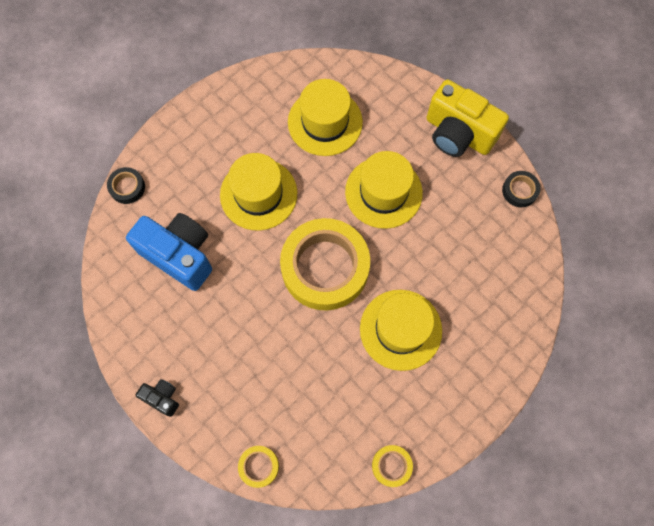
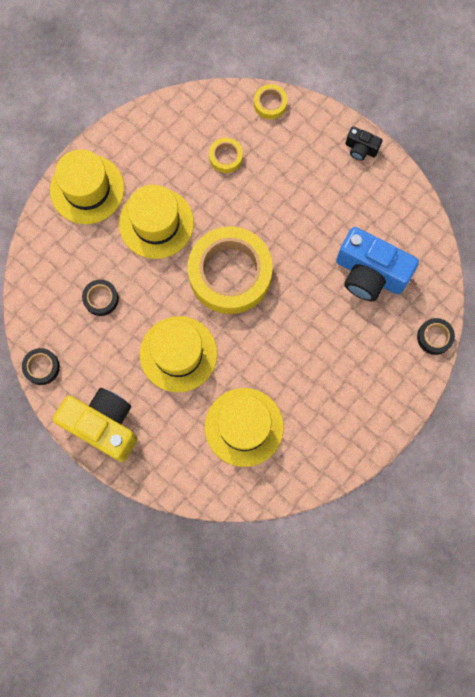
camera: 175 degrees right, 5 degrees up
(258, 194) = (303, 341): yellow hat -> yellow hat (87, 189)
(391, 466) = (160, 113): yellow tape -> yellow tape (226, 157)
(461, 253) = (101, 299): none -> black tape

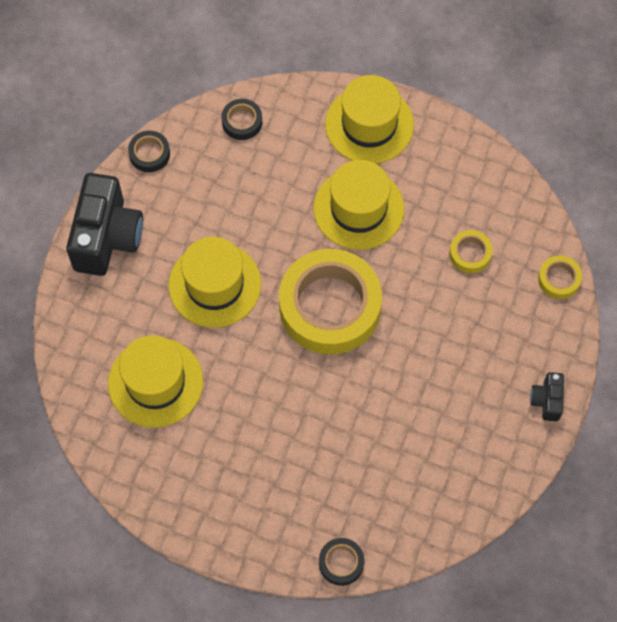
camera: 70 degrees right, 10 degrees down
(101, 299) = (248, 184): black tape -> black tape (242, 122)
(103, 425) = (107, 237): yellow camera -> black camera
(369, 274) = (391, 461): blue camera -> none

